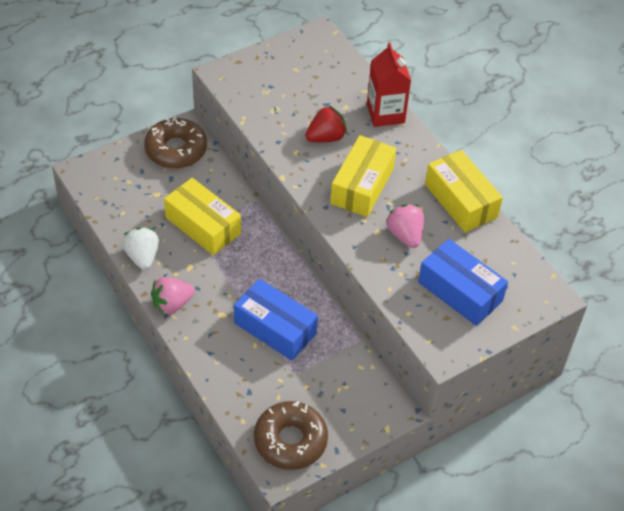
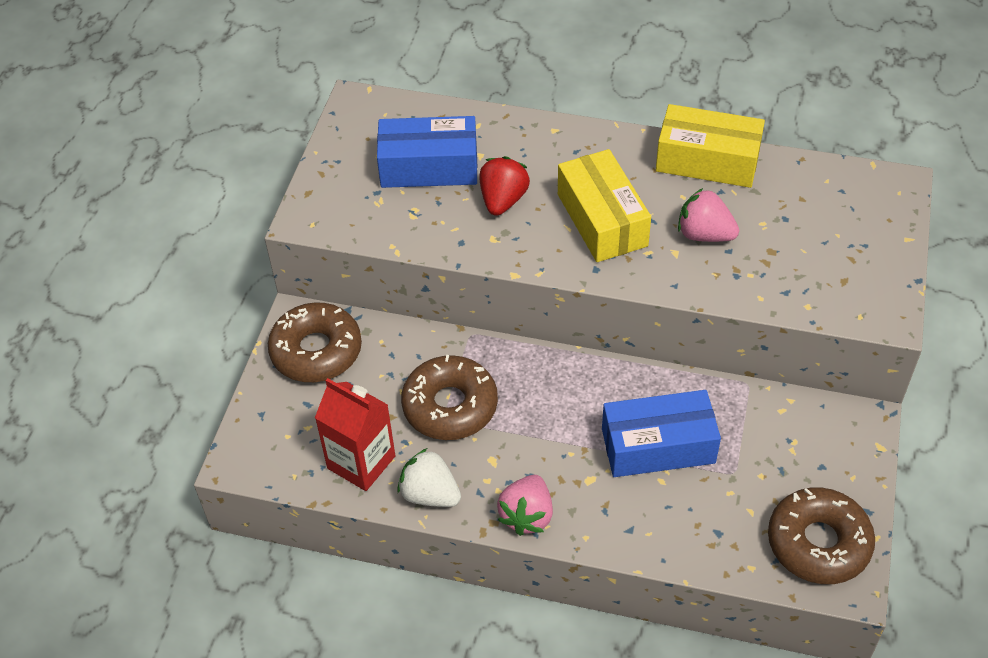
camera: 40 degrees left, 0 degrees up
(203, 226) = (450, 406): yellow box -> brown donut
(385, 113) = (528, 132): red carton -> red carton (361, 462)
(460, 292) = (822, 246): blue box -> blue box (429, 167)

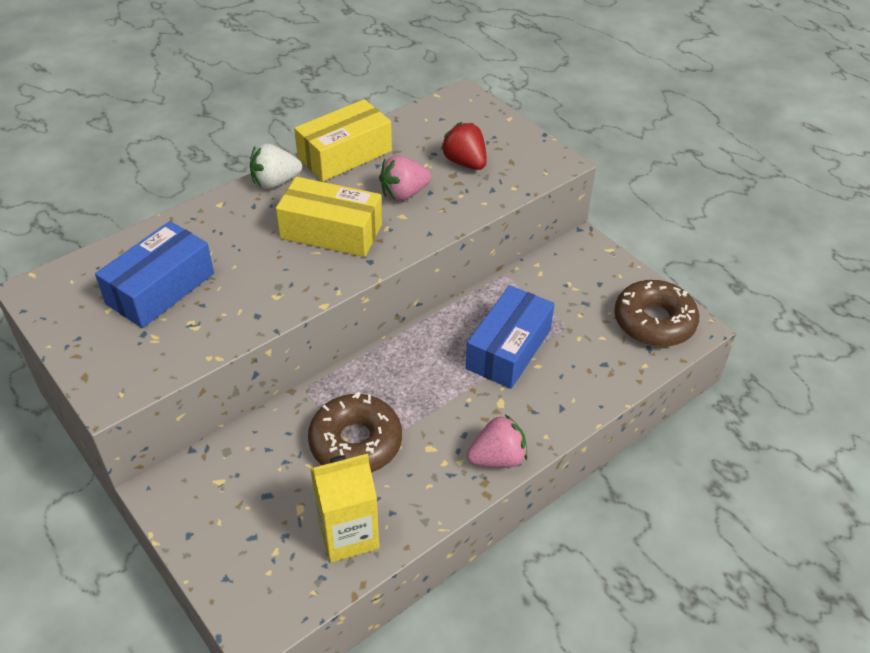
camera: 55 degrees left, 5 degrees down
(316, 351) = (207, 497): brown donut -> none
(361, 462) = (348, 534): red carton -> yellow carton
(430, 494) = (422, 507): white strawberry -> white strawberry (275, 182)
(503, 200) = (248, 269): red strawberry -> red strawberry (465, 162)
(527, 515) = (497, 458): pink strawberry -> pink strawberry turned 75 degrees counterclockwise

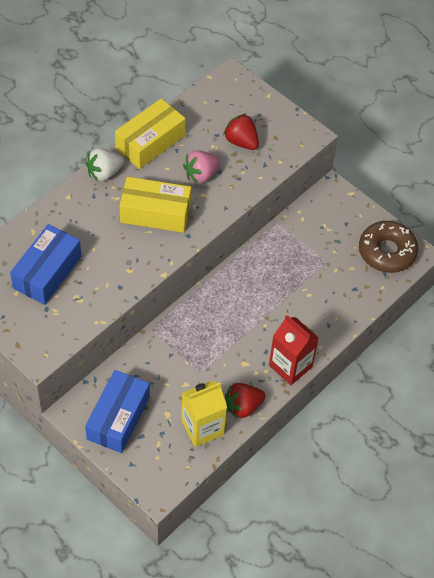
camera: 10 degrees left, 10 degrees up
(355, 442) = (194, 365): brown donut -> none
(416, 509) = (243, 406): none -> red strawberry
(497, 458) = (290, 366): pink strawberry -> red carton
(508, 349) = (287, 284): blue box -> blue box (118, 418)

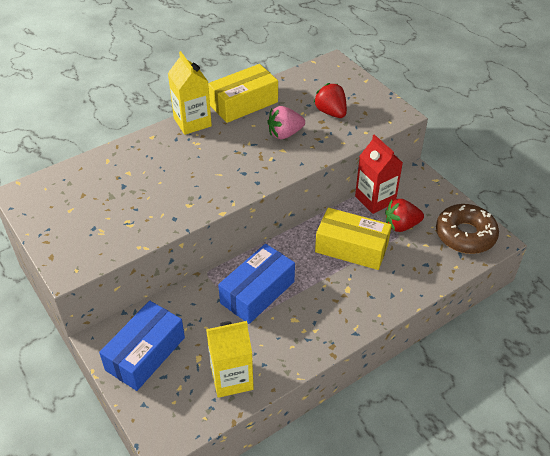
camera: 15 degrees right, 10 degrees down
(47, 272) = (107, 196): blue box -> blue box (257, 292)
(104, 173) = (192, 122): white strawberry -> yellow carton
(155, 213) = (230, 160): yellow box -> yellow box (351, 248)
(243, 406) = (282, 363): red strawberry -> red strawberry (401, 225)
(290, 366) = (342, 329): red carton -> red carton (375, 199)

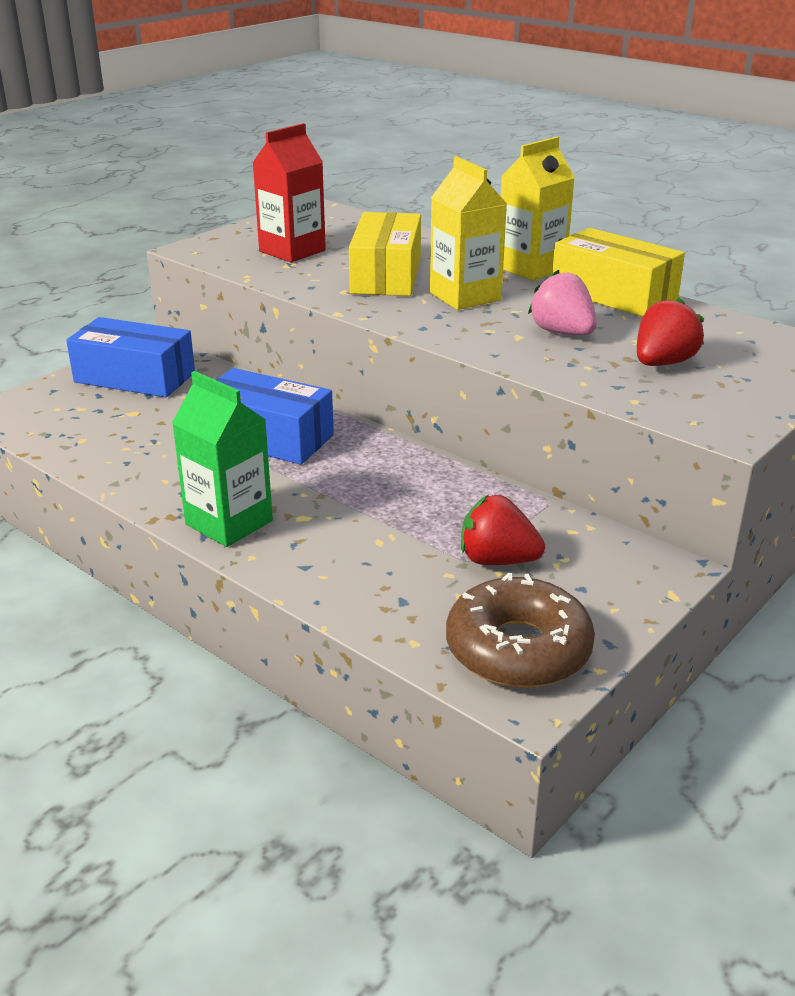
camera: 75 degrees right, 15 degrees down
(232, 378) = (98, 441): yellow carton -> yellow carton (465, 296)
(345, 320) = (229, 522): none -> green carton
(351, 248) = (405, 510): yellow box -> yellow box (386, 275)
(375, 199) = (553, 522): red carton -> red carton (292, 251)
(401, 225) = (497, 560): red strawberry -> red strawberry turned 45 degrees counterclockwise

